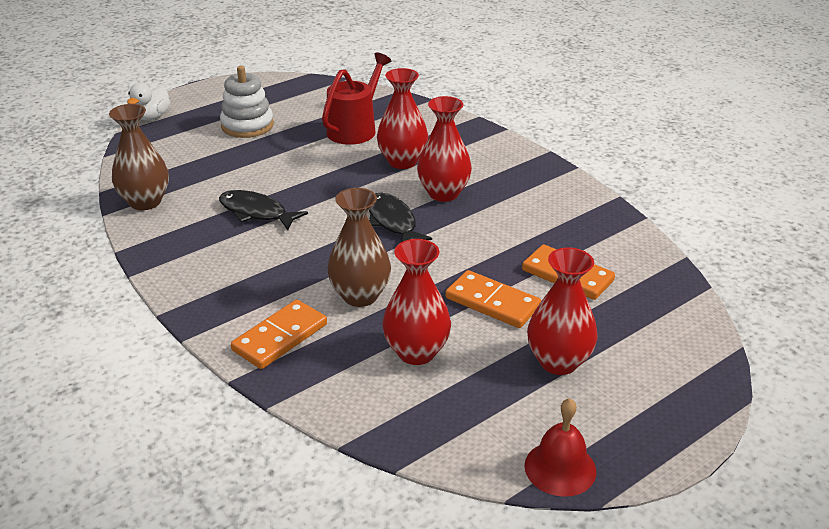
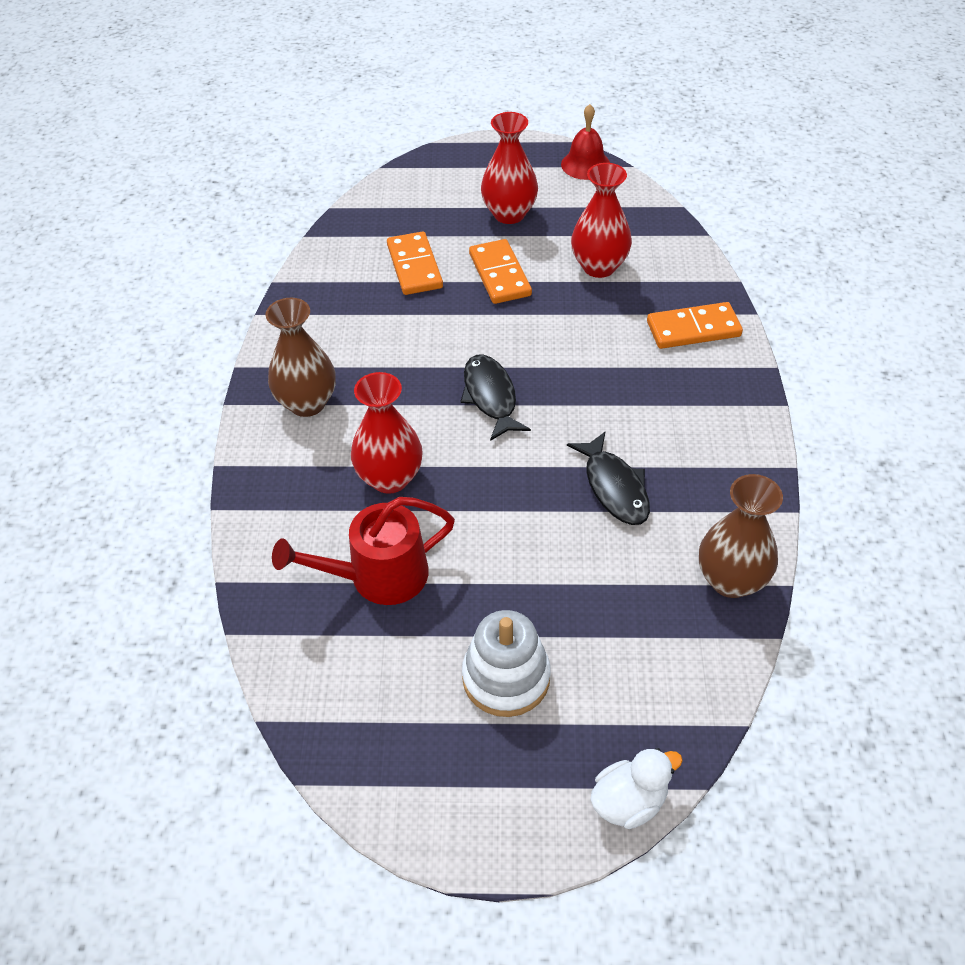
camera: 140 degrees left, 15 degrees up
(360, 296) = (597, 333): brown vase -> brown vase (307, 403)
(392, 222) = (490, 397): black fish -> black fish turned 150 degrees clockwise
(443, 193) = (403, 406): red vase -> none

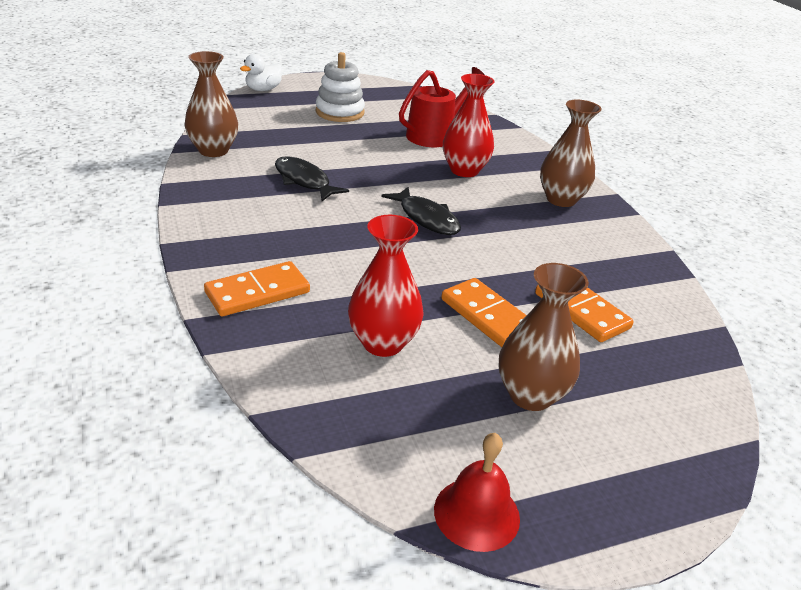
camera: 155 degrees right, 15 degrees down
(509, 214) = (530, 395): red vase -> brown vase

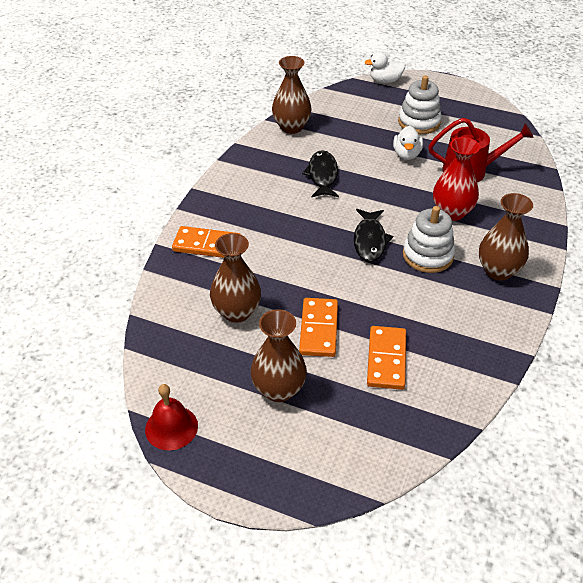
camera: 45 degrees right, 10 degrees up
(363, 139) = (406, 154): none -> white duck
(383, 343) = (237, 312): red vase -> brown vase
(492, 210) = (428, 255): none -> white stacking toy

